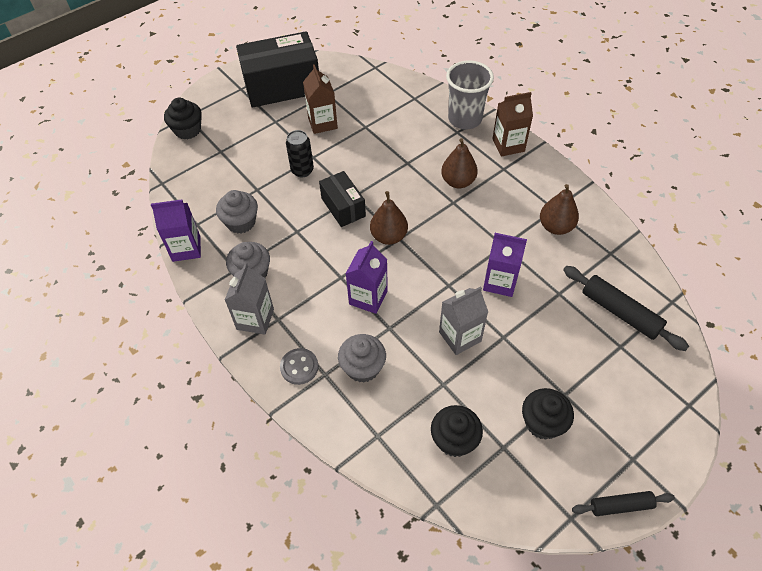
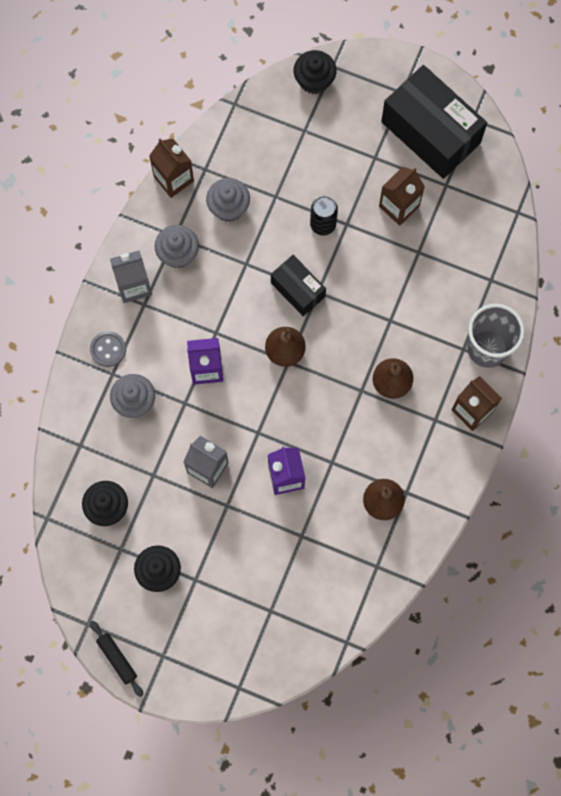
camera: 60 degrees right, 20 degrees up
(186, 248) = (173, 179): purple carton -> brown carton
(343, 207) = (298, 290): black box -> black box turned 75 degrees counterclockwise
(620, 312) = (308, 598): black rolling pin -> none

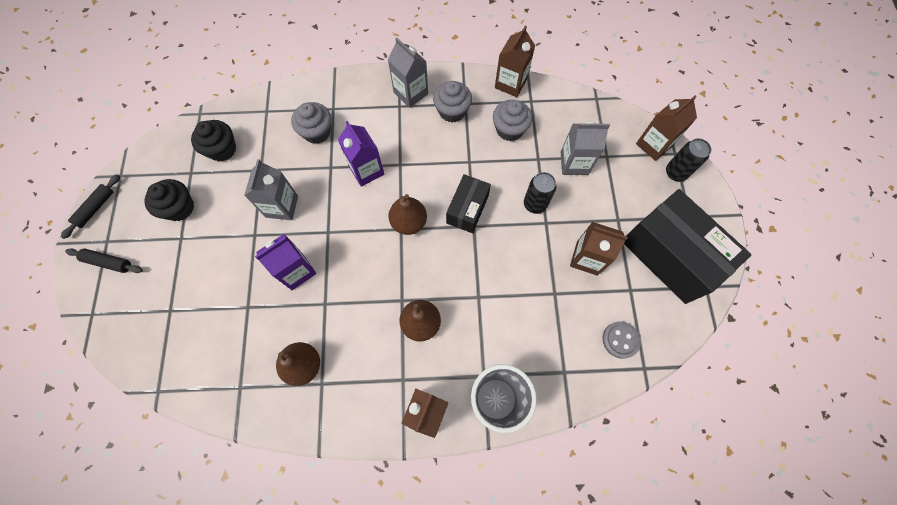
camera: 65 degrees right, 5 degrees down
(108, 349) = (351, 97): grey button -> grey button (620, 340)
(189, 659) = (108, 262): none -> black rolling pin
(297, 165) = (574, 163): none -> grey carton
(314, 80) = (653, 145): black cupcake -> brown carton
(353, 78) = (675, 172): none -> black can
(430, 132) = (670, 255): black box -> black box turned 60 degrees counterclockwise

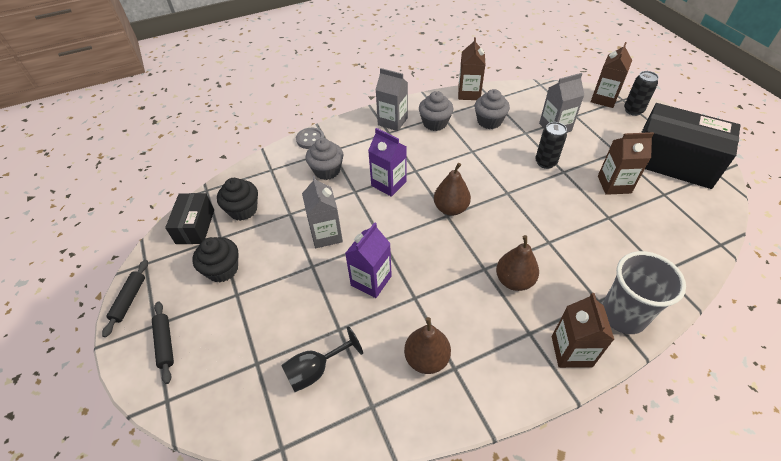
camera: 20 degrees left, 20 degrees down
(108, 262) = (165, 343): black rolling pin -> black rolling pin turned 75 degrees clockwise
(212, 337) = (316, 370): none -> black goblet
(467, 209) = (494, 183): black box -> black box (195, 226)
(620, 340) = (686, 231): grey button -> grey button (310, 139)

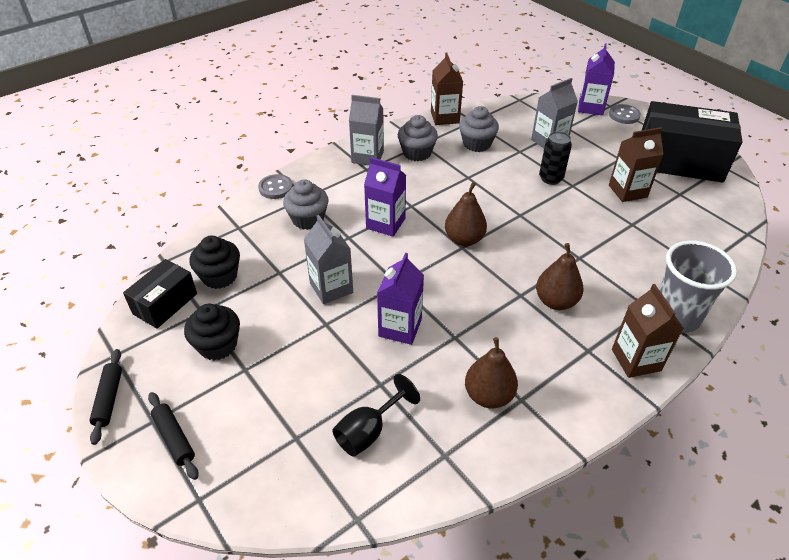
camera: 15 degrees left, 5 degrees down
(195, 226) = (165, 304): black box -> black box turned 45 degrees clockwise
(603, 99) = (590, 107): brown carton -> purple carton
(633, 110) = (624, 115): black can -> grey button

